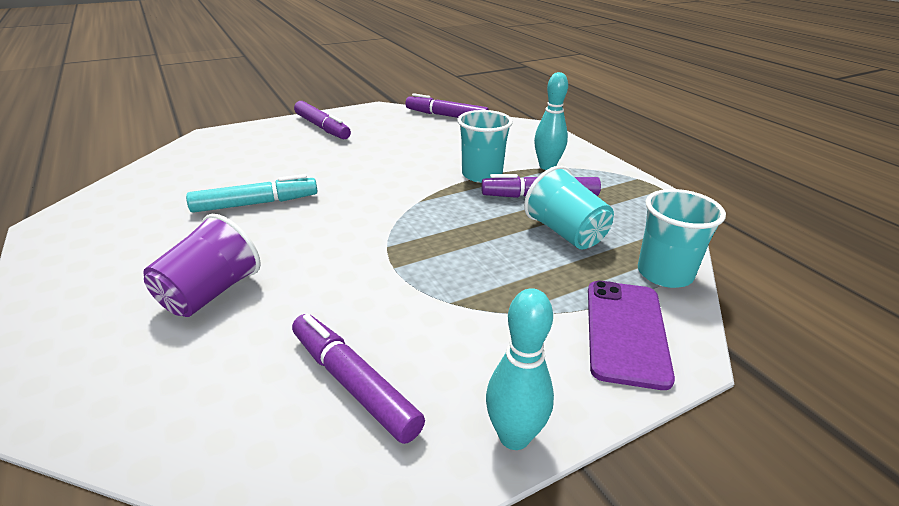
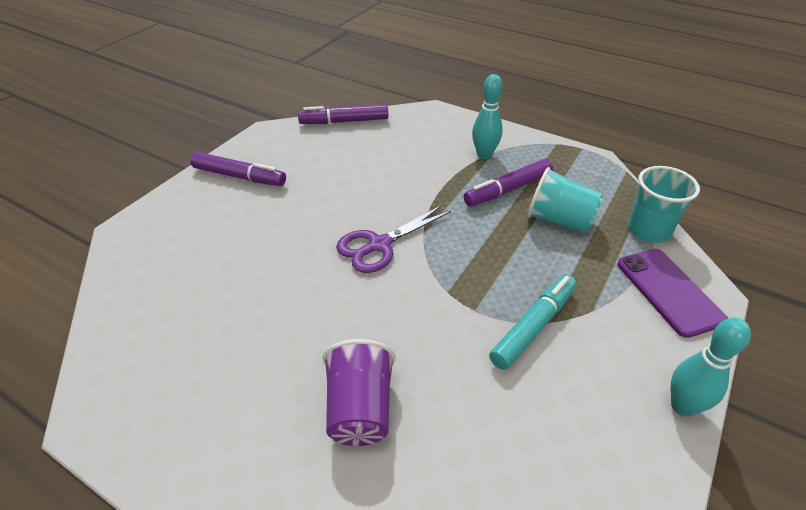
camera: 30 degrees left, 10 degrees up
(255, 203) = (283, 297): turquoise marker -> turquoise marker (533, 326)
(353, 384) = (556, 426): purple marker -> none
(370, 197) = (379, 245): none -> purple scissors
(482, 175) = (444, 183): turquoise cup -> none

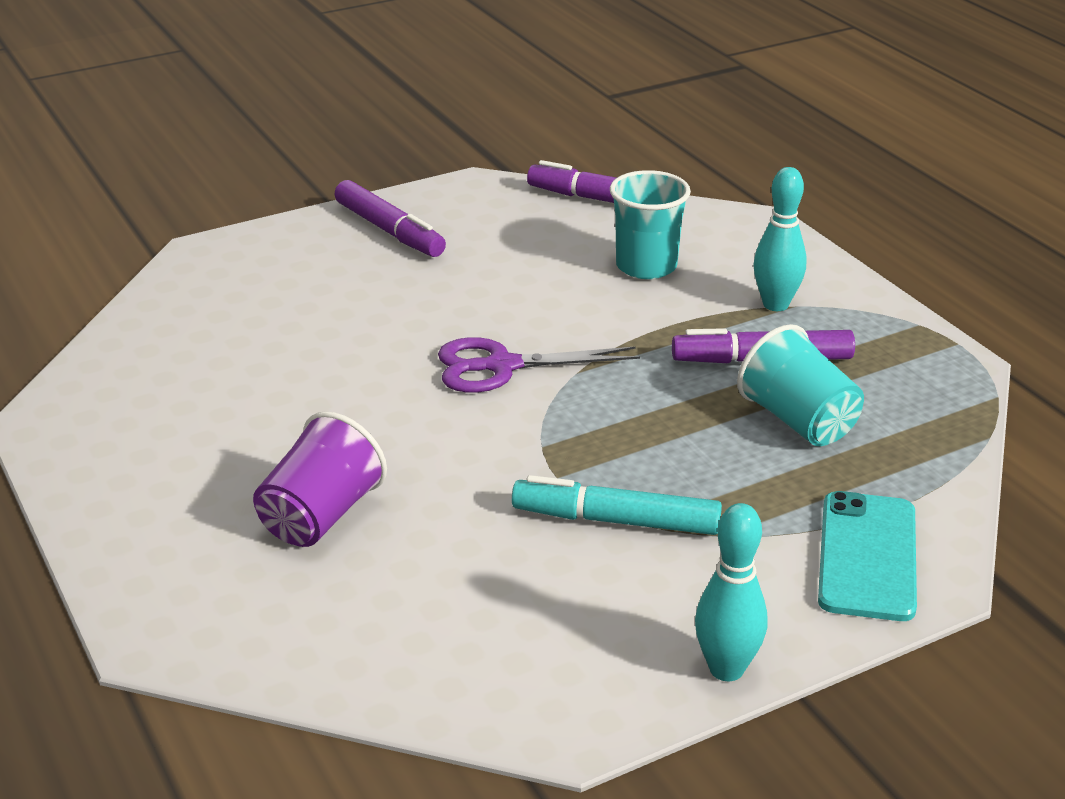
camera: 30 degrees right, 10 degrees down
(533, 326) = (616, 521): turquoise marker -> turquoise marker turned 150 degrees counterclockwise
(648, 230) = (932, 479): turquoise cup -> turquoise cup (646, 266)
(668, 291) = (867, 556): purple phone -> turquoise phone

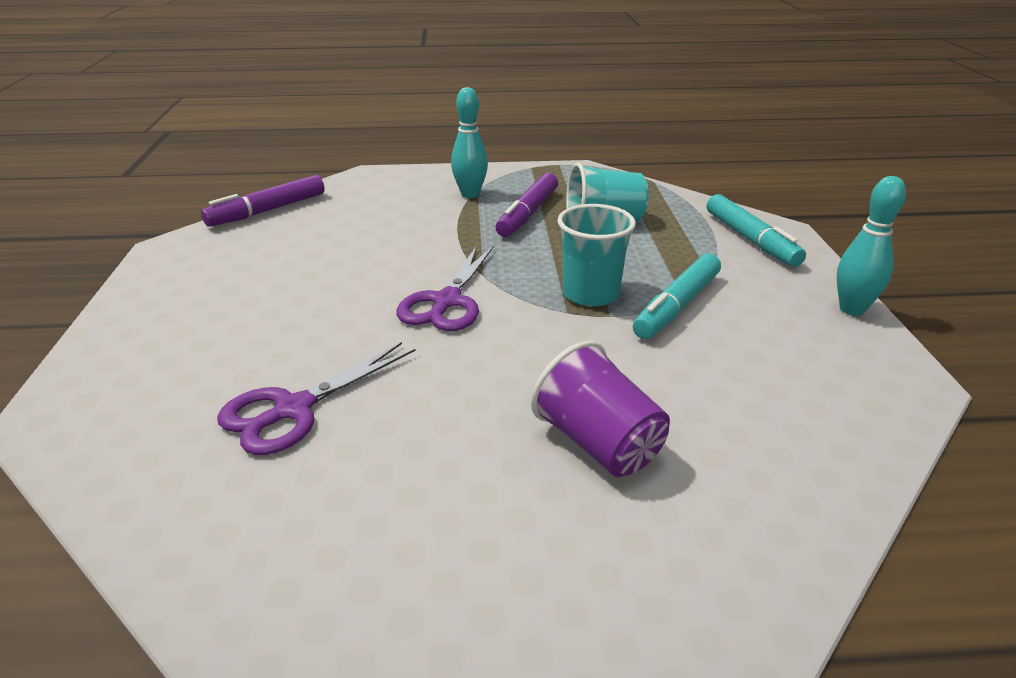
camera: 65 degrees left, 0 degrees up
(275, 346) = (293, 409): none -> purple scissors
(389, 230) = (177, 302): purple marker -> none
(646, 266) = (376, 218): turquoise cup -> turquoise cup (590, 294)
(867, 556) = (750, 239): turquoise phone -> turquoise marker

